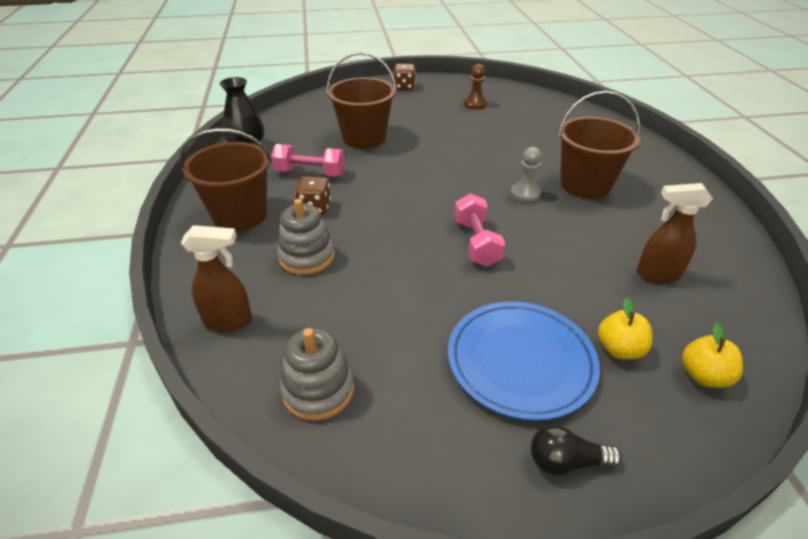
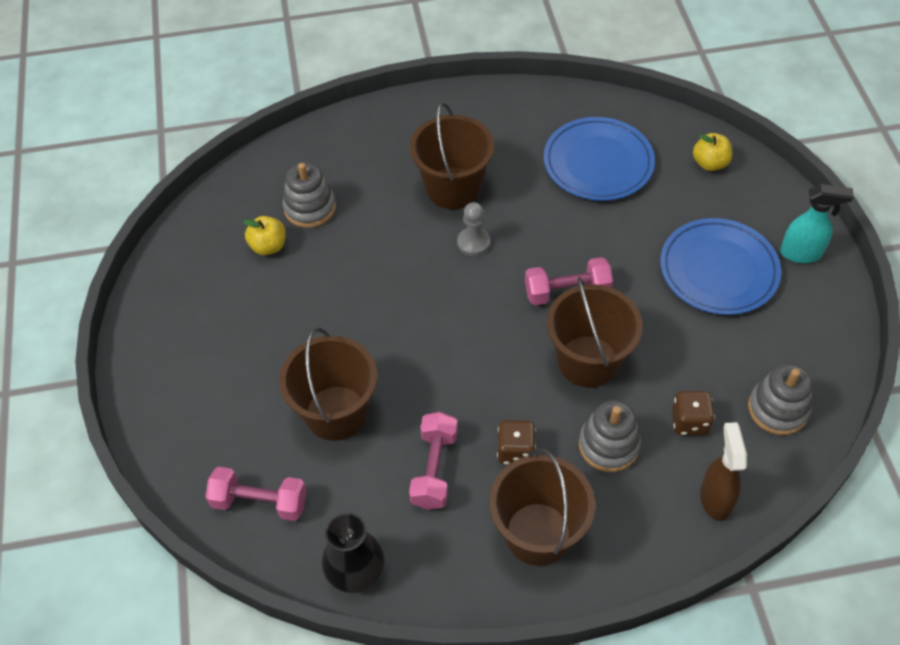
camera: 90 degrees left, 15 degrees up
(306, 116) = (259, 502): none -> pink dumbbell
(396, 250) = (588, 361): none -> brown bucket
(404, 87) = (159, 369): brown dice -> brown dice (689, 422)
(475, 104) = (235, 277): brown pawn -> none
(543, 126) = (310, 208): none -> grey stacking toy
(566, 462) = (801, 253): black light bulb -> turquoise spray bottle
(619, 349) = (693, 206): yellow apple -> yellow apple (268, 246)
(657, 274) = (598, 163): brown spray bottle -> blue plate

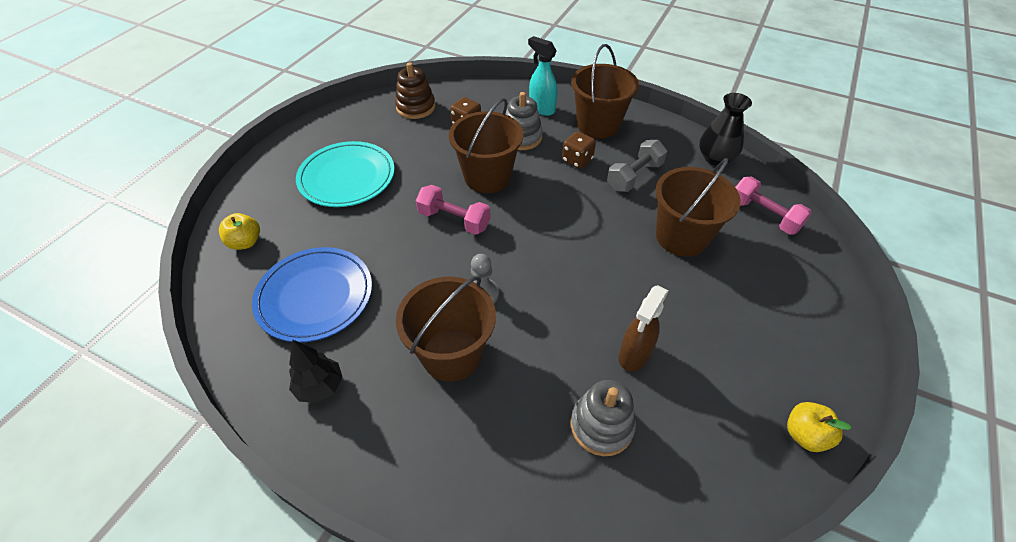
camera: 145 degrees left, 5 degrees down
(268, 246) = (668, 407): yellow apple -> yellow apple (804, 435)
(434, 469) = (634, 176): pink dumbbell -> grey dumbbell
(519, 120) = (320, 387): none -> black tree
(715, 498) = (493, 95): brown spray bottle -> brown spray bottle (634, 355)
(718, 270) = (347, 177): blue plate -> turquoise plate
(777, 409) = (416, 107): grey stacking toy -> brown stacking toy
(801, 253) = (289, 158): turquoise spray bottle -> turquoise spray bottle (541, 108)

